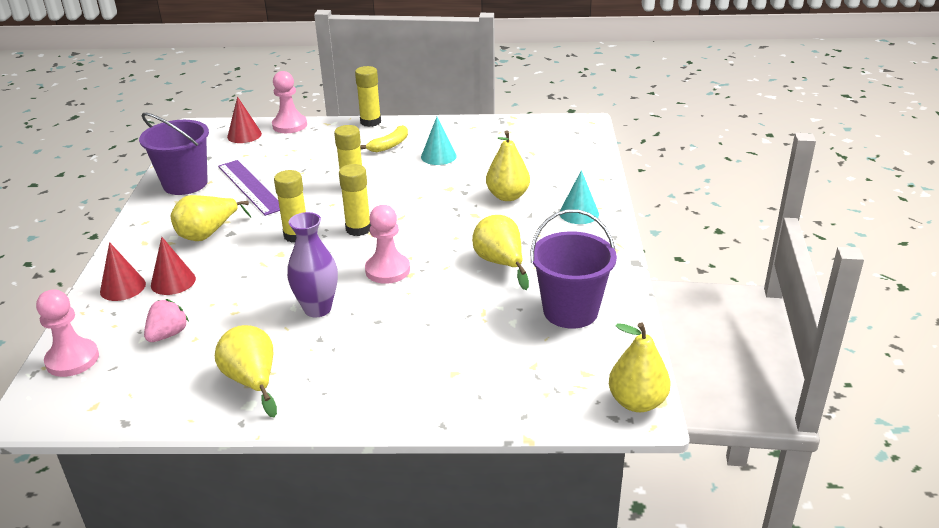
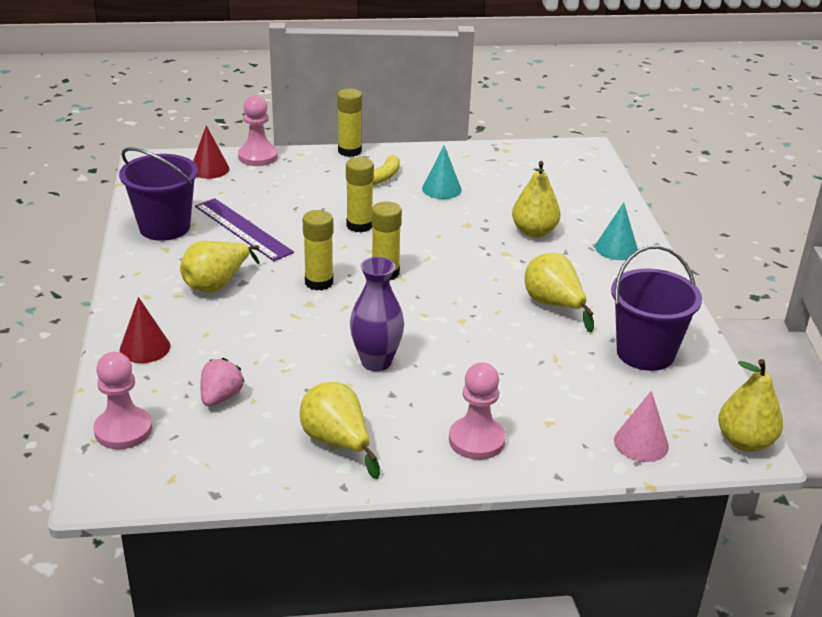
camera: 10 degrees left, 0 degrees up
(173, 281) = (200, 339): red cone -> none
(387, 270) = (436, 317): pink pawn -> pink pawn (476, 440)
(534, 397) = (641, 443): none -> pink cone

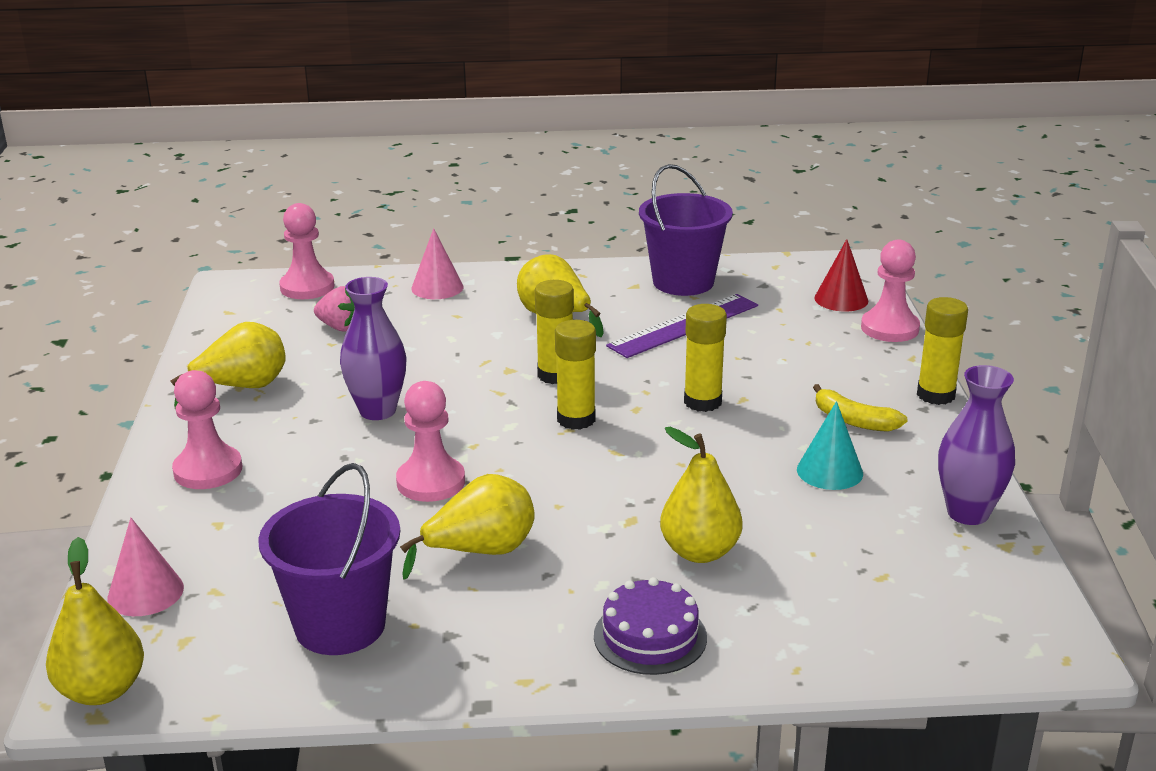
camera: 95 degrees right, 5 degrees down
(145, 348) = (437, 287): red cone -> pink cone
(476, 329) = (431, 482): none -> pink pawn
(478, 155) = (968, 513): none -> purple vase
(616, 248) = (650, 636): turquoise cone -> purple cake

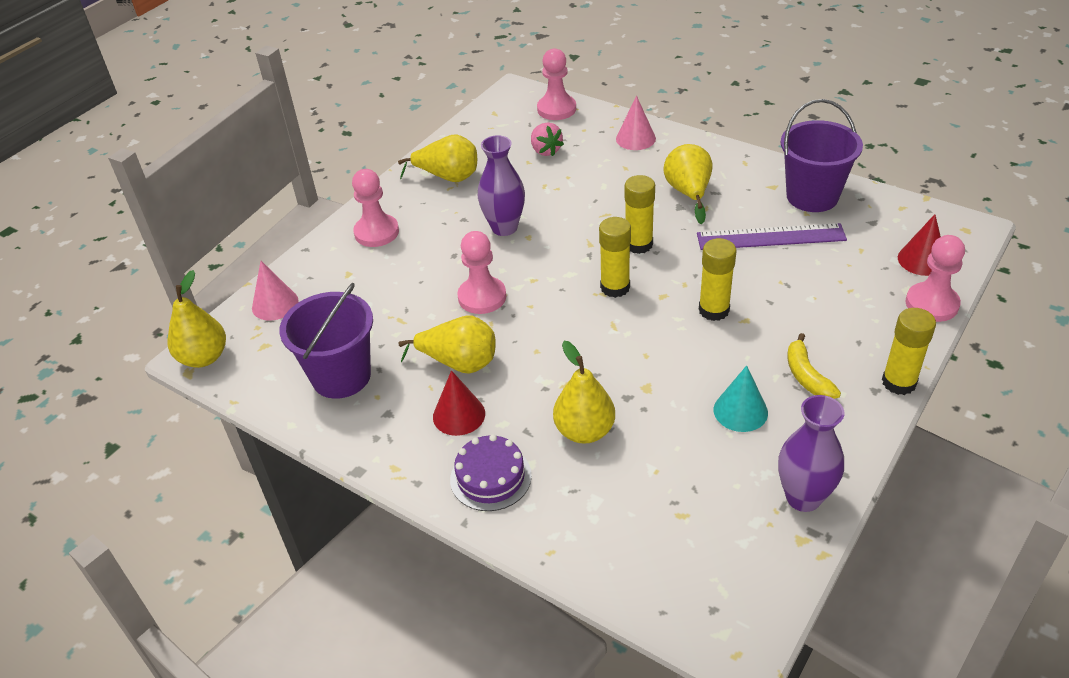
camera: 40 degrees right, 15 degrees up
(541, 598) = (459, 415): none -> red cone

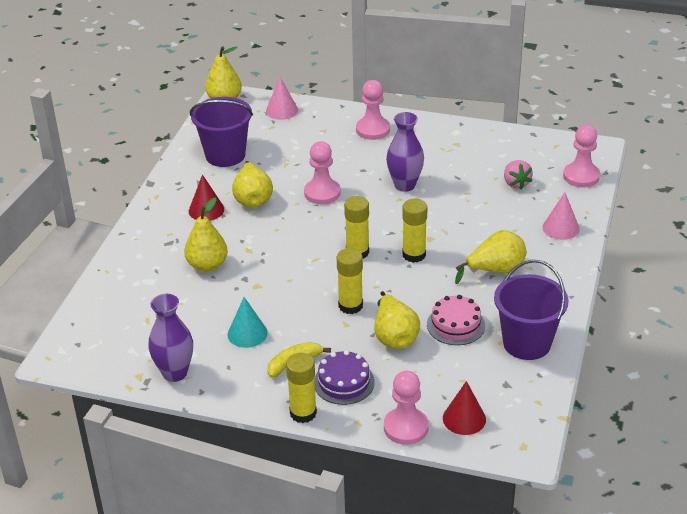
camera: 70 degrees right, 5 degrees down
(448, 177) = (454, 144): yellow pear -> yellow pear (394, 336)
(490, 477) = (158, 235): purple cake -> purple cake (344, 382)
(545, 151) = (516, 183): pink strawberry -> pink strawberry turned 60 degrees counterclockwise
(771, 237) = (455, 325): purple ruler -> pink cake

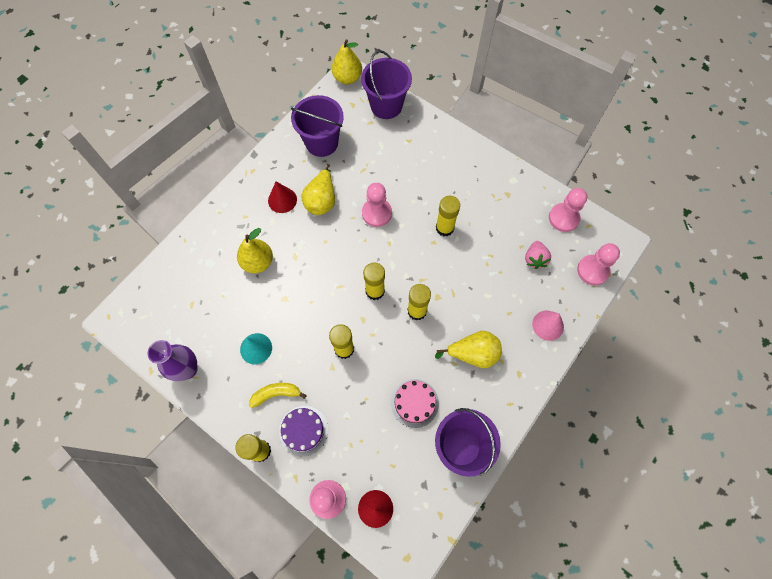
camera: 20 degrees right, 30 degrees up
(282, 110) = (386, 106): pink cone -> purple bucket
(373, 130) = (447, 153): pink pawn -> pink pawn (563, 218)
(394, 336) = (362, 396): yellow pear -> none
(404, 185) = (444, 228): purple vase -> yellow glue stick

